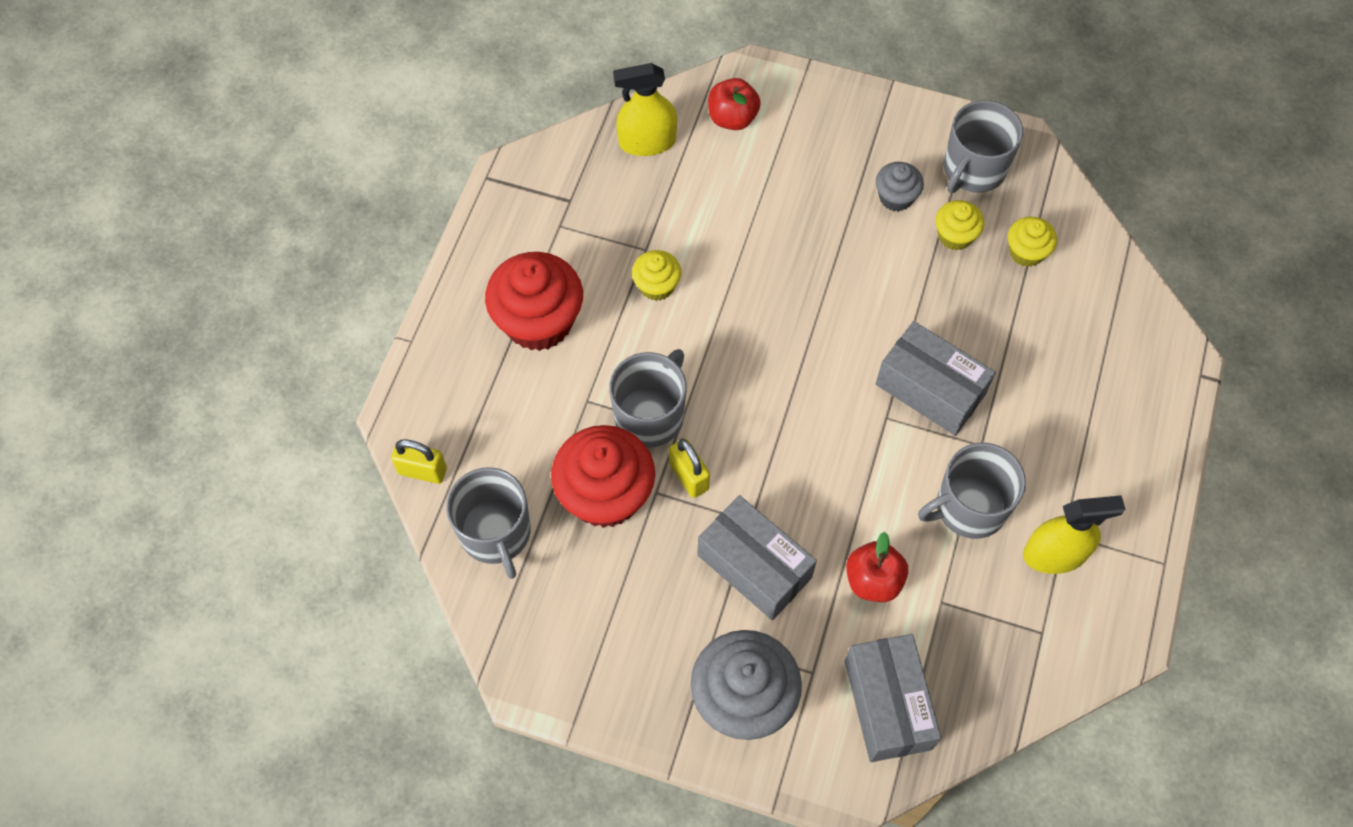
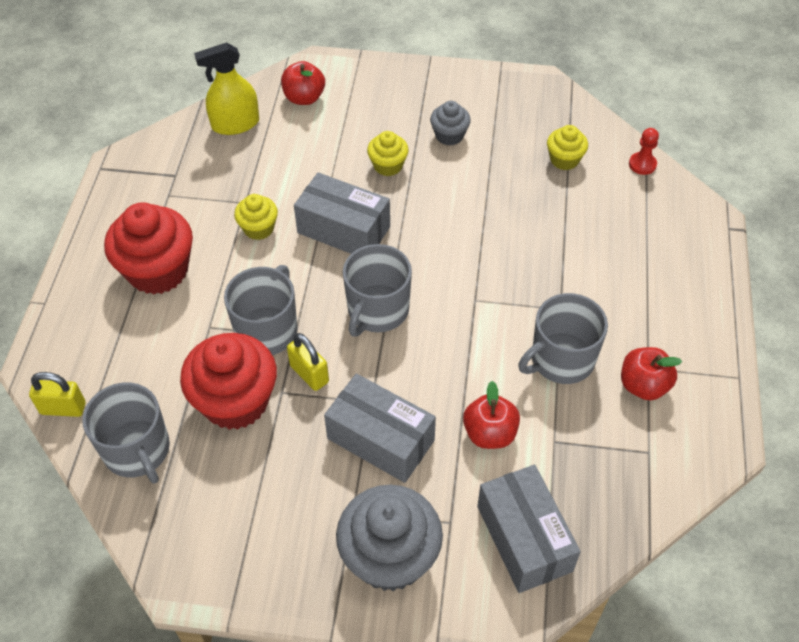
camera: 10 degrees left, 10 degrees down
(930, 389) = (507, 272): grey box -> grey box (343, 230)
(955, 236) = (503, 156): yellow cupcake -> yellow cupcake (388, 165)
(973, 169) = (508, 107): grey mug -> grey mug (377, 310)
(1054, 554) = (643, 385): yellow spray bottle -> red apple
(1118, 273) = (642, 164): none -> red pawn

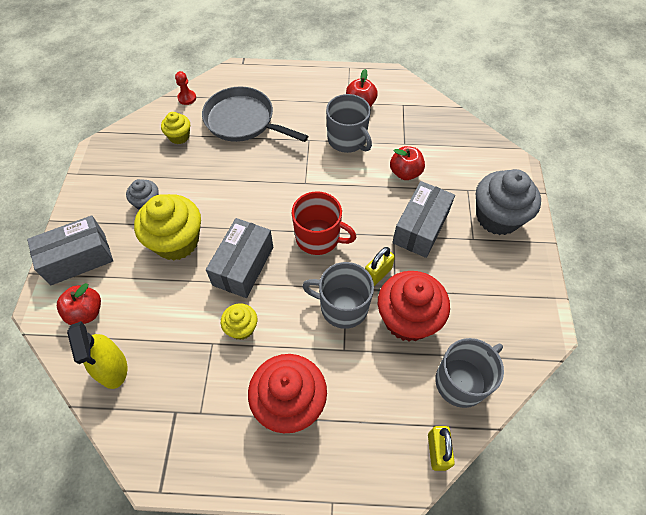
camera: 95 degrees left, 5 degrees up
(377, 310) = (318, 237): grey mug -> red mug
(388, 165) = (176, 241): yellow cupcake -> yellow cupcake, size x1.92
(524, 538) = (468, 156): grey box -> grey box (78, 258)
(598, 229) = (243, 121): none -> grey pan

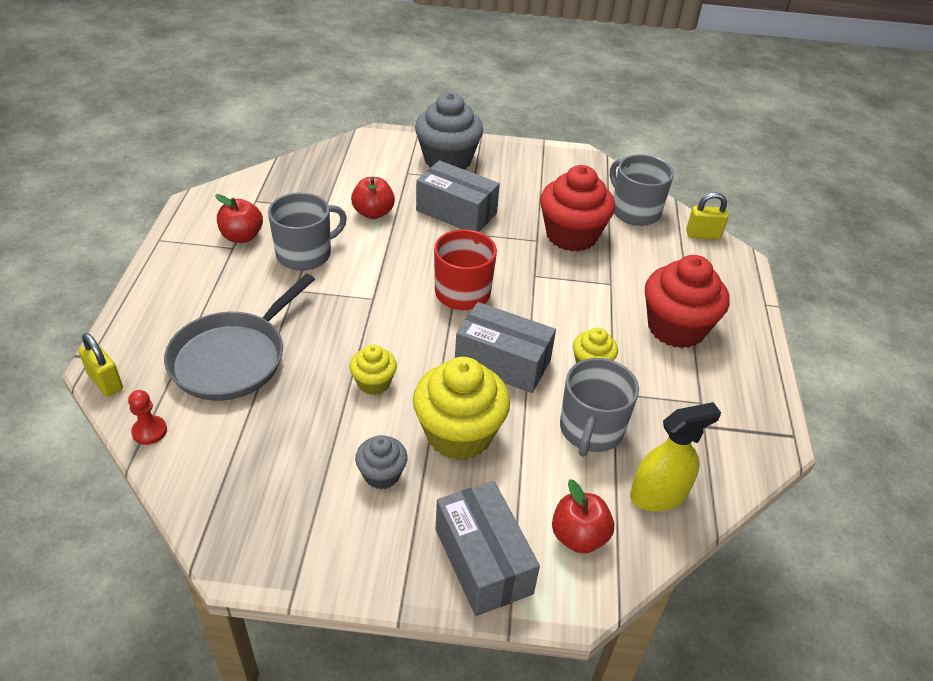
camera: 90 degrees left, 15 degrees down
(179, 136) = (243, 438): yellow cupcake -> yellow cupcake (374, 383)
(342, 307) = (559, 280): grey mug -> grey mug (591, 430)
(377, 274) = (517, 250): yellow padlock -> yellow padlock (105, 382)

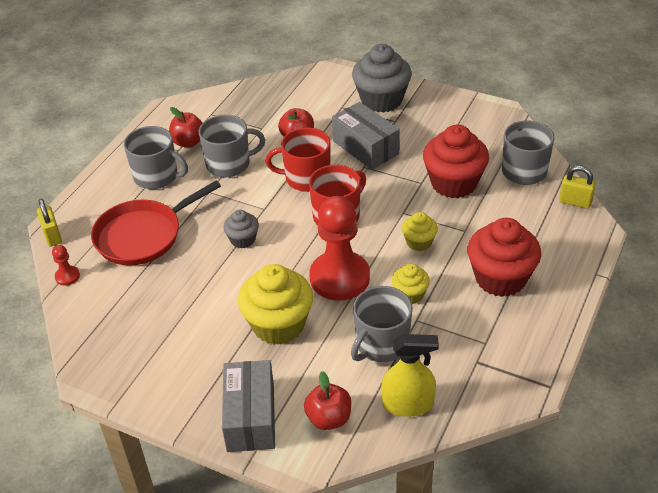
camera: 25 degrees right, 0 degrees up
(219, 283) = (157, 176): none -> grey mug
(232, 358) = (142, 236): grey pan -> red pan
(374, 383) = (234, 274): yellow cupcake -> yellow cupcake (419, 242)
(382, 474) = (209, 341): grey cupcake -> grey cupcake (243, 239)
(406, 255) = (306, 178): none -> red mug
(502, 362) = (339, 278): grey box -> red pawn

